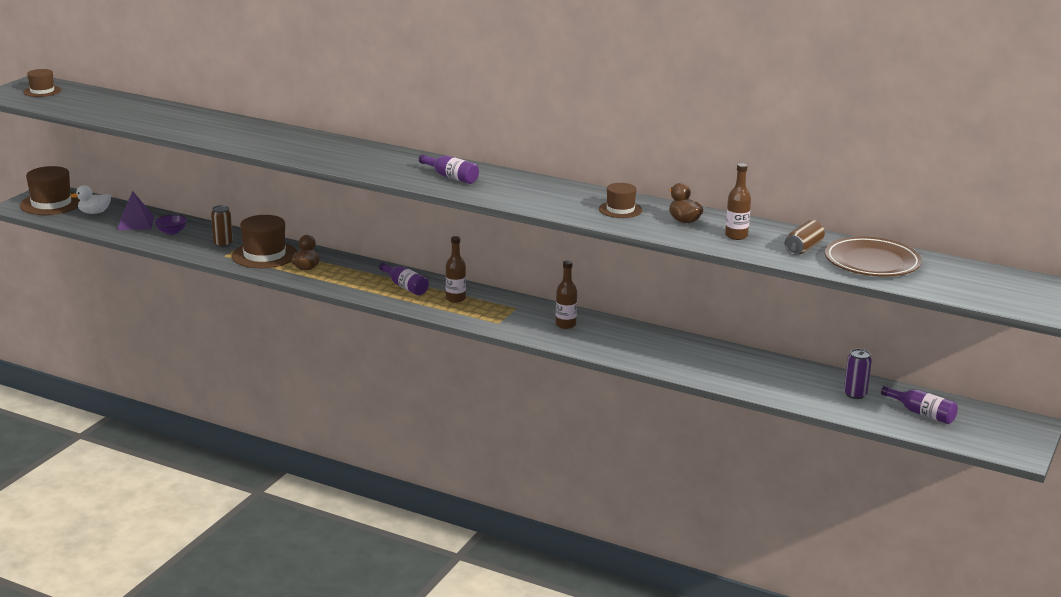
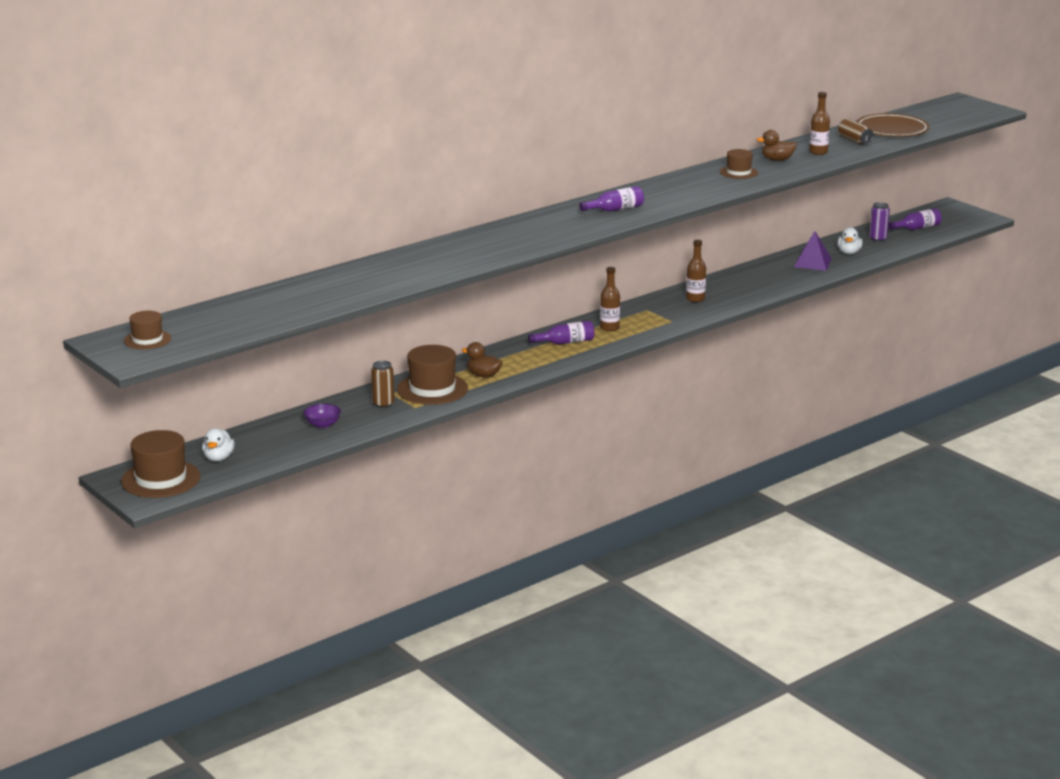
camera: 65 degrees left, 0 degrees up
(135, 223) = (276, 439): purple pyramid -> purple pyramid (812, 263)
(789, 383) = (849, 252): none -> white duck

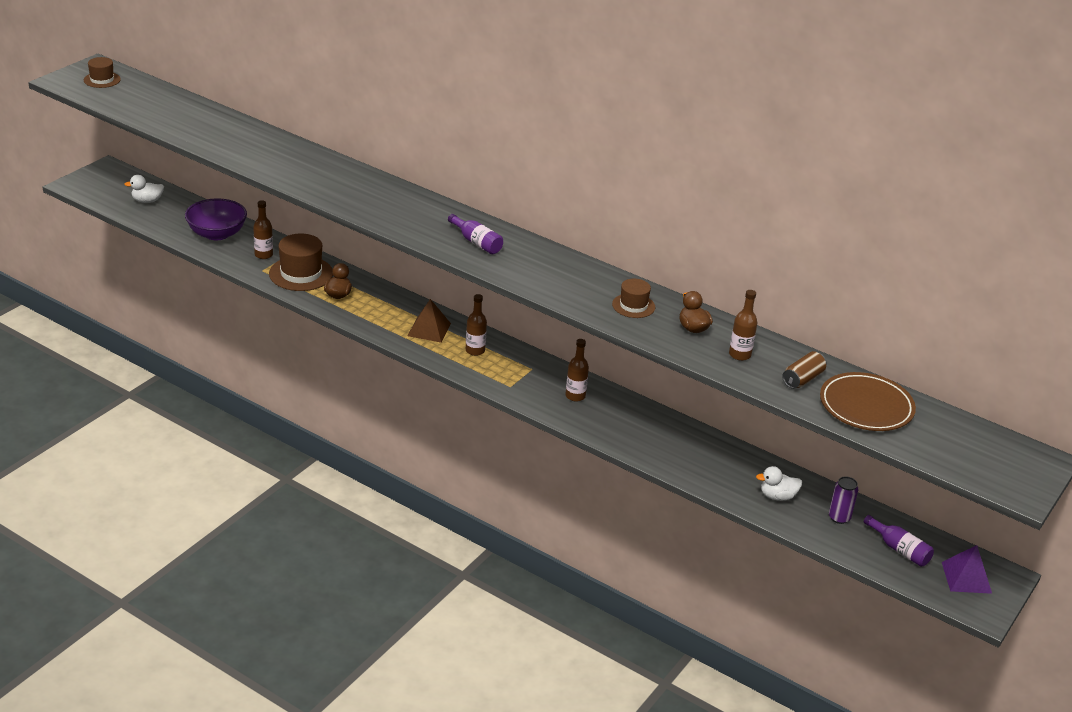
camera: 70 degrees right, 10 degrees up
(160, 479) = (108, 184): brown hat -> none
(322, 424) = (217, 234): purple bowl -> purple bowl, size x1.94
(383, 404) = (263, 255): brown can -> brown bottle
(565, 342) = (429, 329): purple bottle -> brown pyramid
(812, 263) = (727, 470): purple pyramid -> purple pyramid (966, 577)

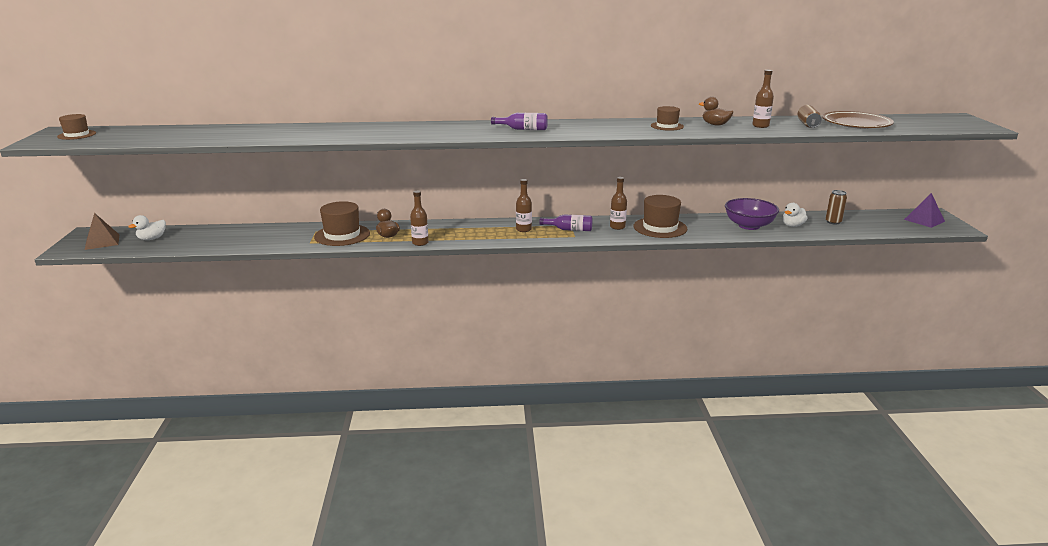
camera: 35 degrees left, 10 degrees down
(217, 234) = (241, 237): purple bowl -> purple bowl (749, 226)
(263, 255) = (297, 235): brown bottle -> brown bottle (420, 243)
(429, 329) = (477, 230): brown pyramid -> brown pyramid (102, 242)
(619, 420) = (660, 227): none -> brown hat
(839, 517) = (833, 222): purple can -> brown can
(899, 549) = (880, 222): purple bottle -> purple bottle (569, 229)

